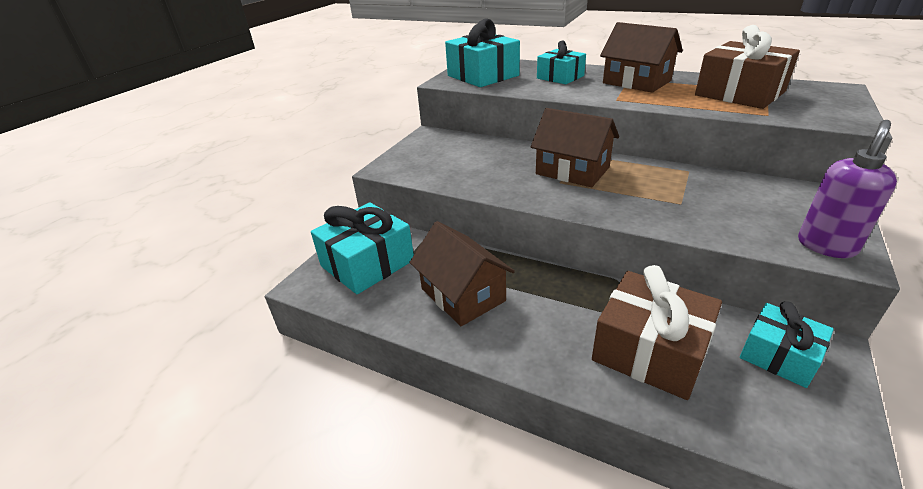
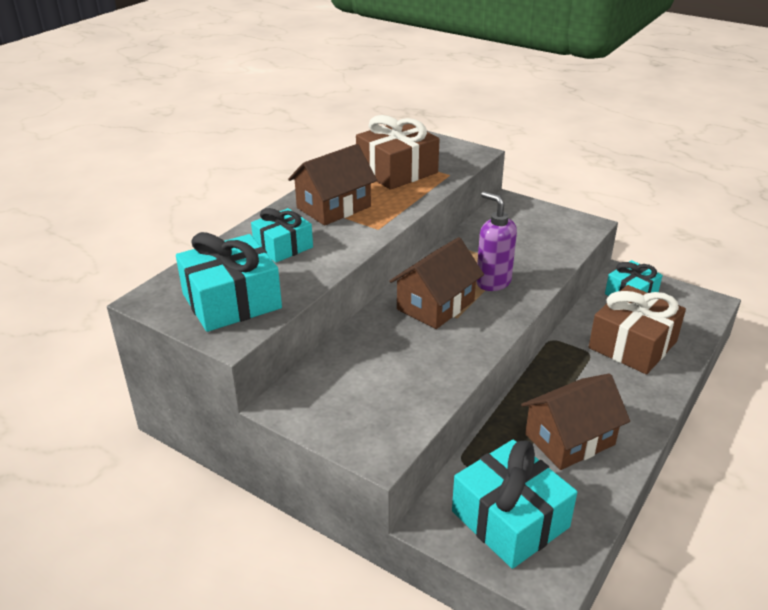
camera: 85 degrees left, 0 degrees up
(826, 246) = (575, 227): purple soap dispenser -> purple soap dispenser (493, 282)

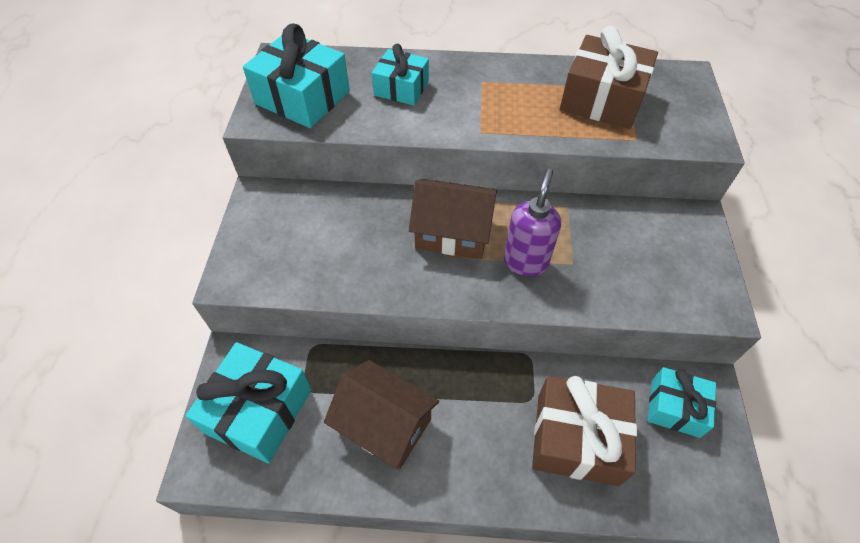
camera: 60 degrees right, 20 degrees up
(333, 207) = (492, 88): brown house -> none

